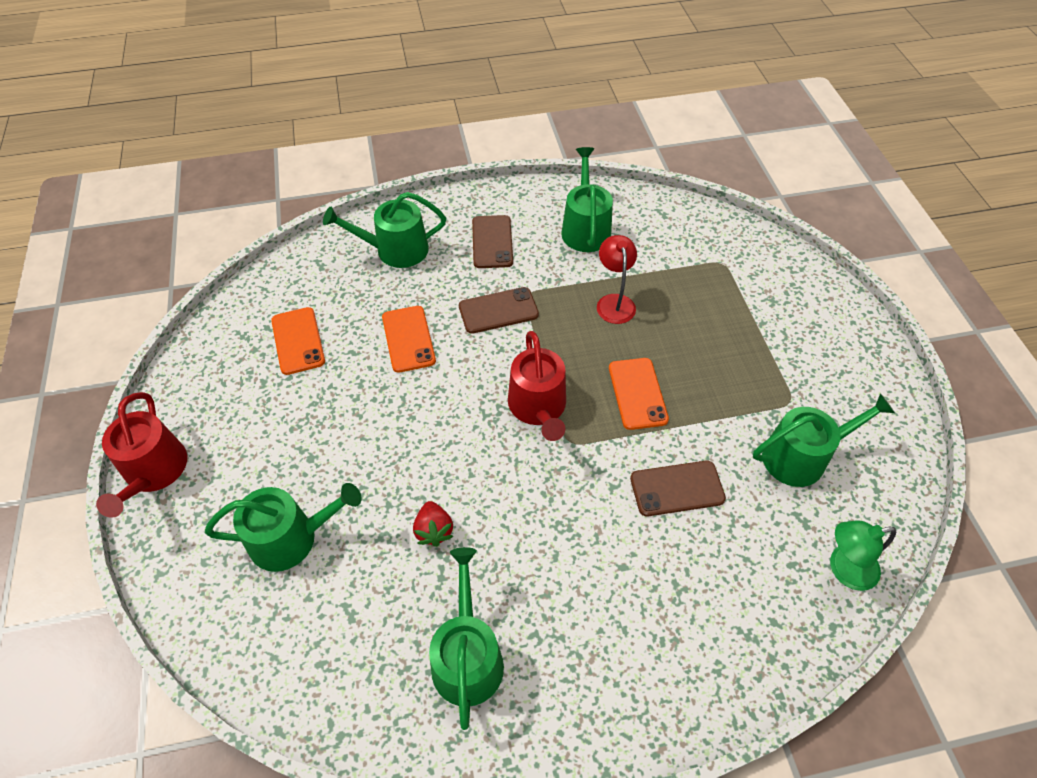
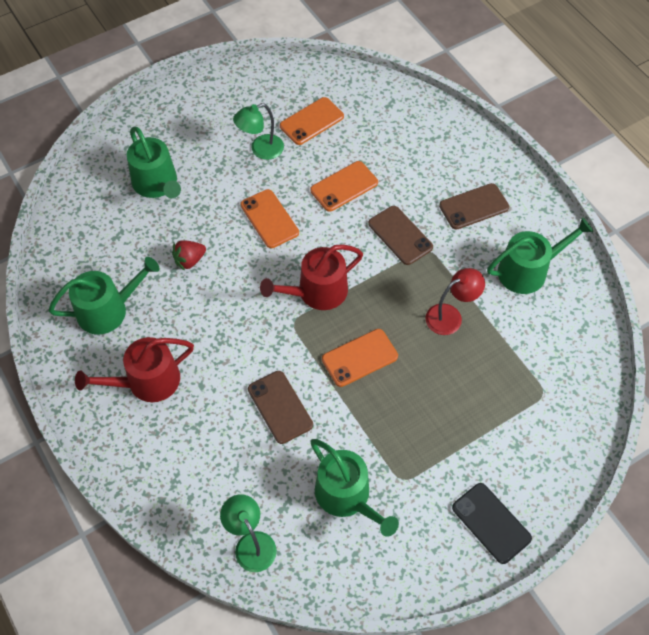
camera: 70 degrees right, 5 degrees up
(154, 472) = (177, 93): red watering can -> red watering can (147, 382)
(308, 403) = (261, 150): none -> green lamp
(395, 250) = (429, 144): green watering can -> none
(415, 424) = (269, 219): none -> orange phone
(850, 346) = (491, 523): none -> black phone

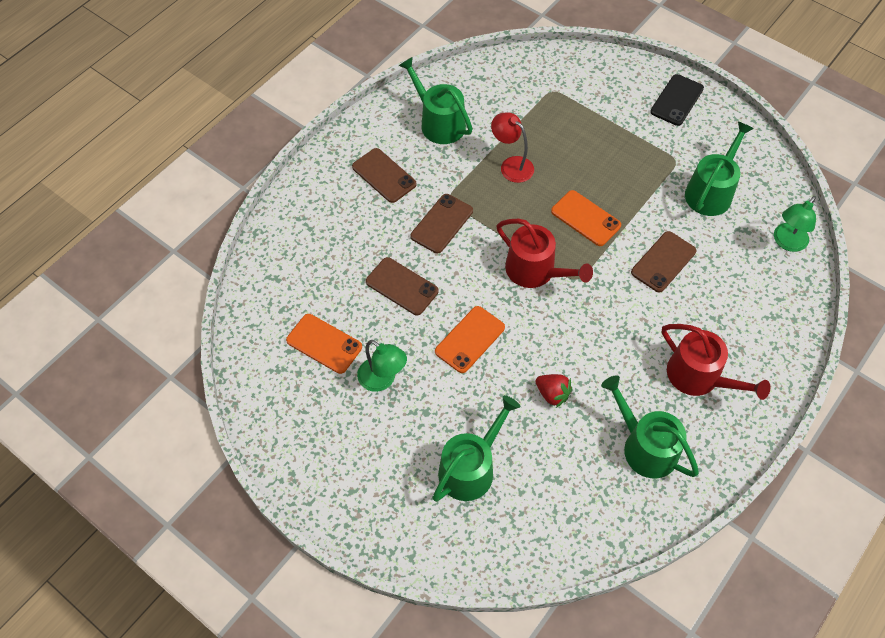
camera: 110 degrees left, 0 degrees up
(344, 186) = (402, 286): orange phone -> brown phone

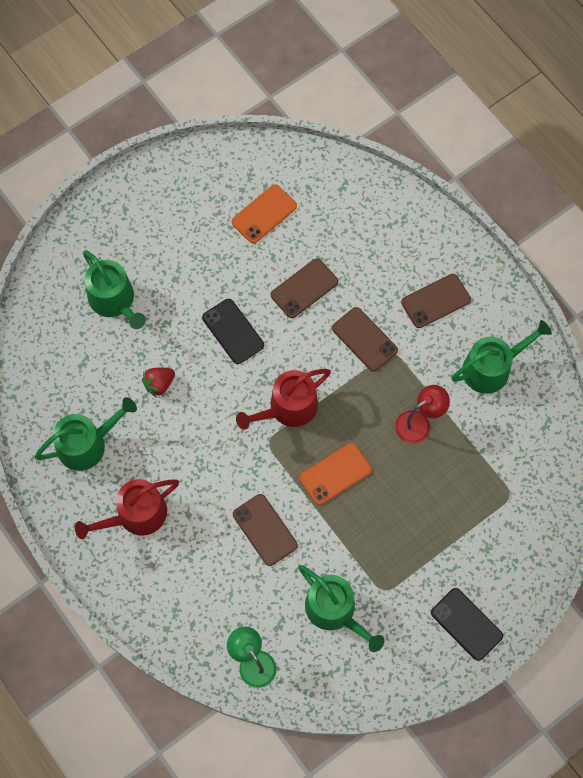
camera: 105 degrees right, 10 degrees up
(382, 380) = (215, 252): green lamp -> none
(470, 339) = (233, 331): orange phone -> black phone

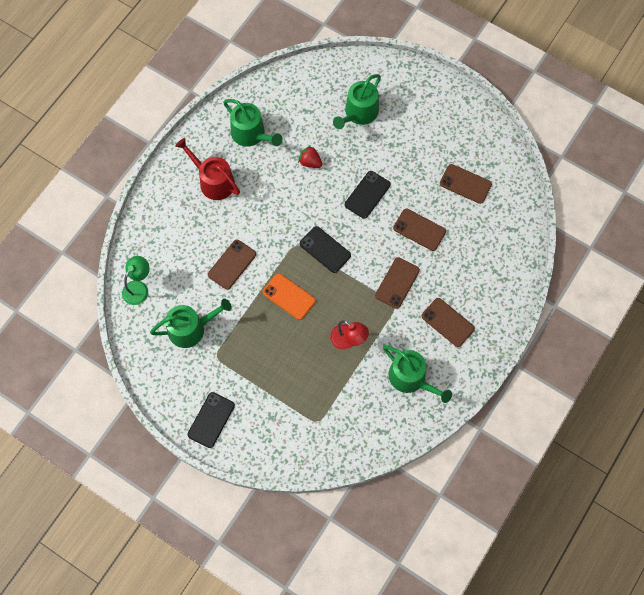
camera: 70 degrees right, 0 degrees up
(264, 214) = (465, 184): orange phone -> brown phone
(288, 408) = (325, 249): red watering can -> black phone
(335, 610) = (191, 328): green watering can -> green watering can turned 135 degrees counterclockwise

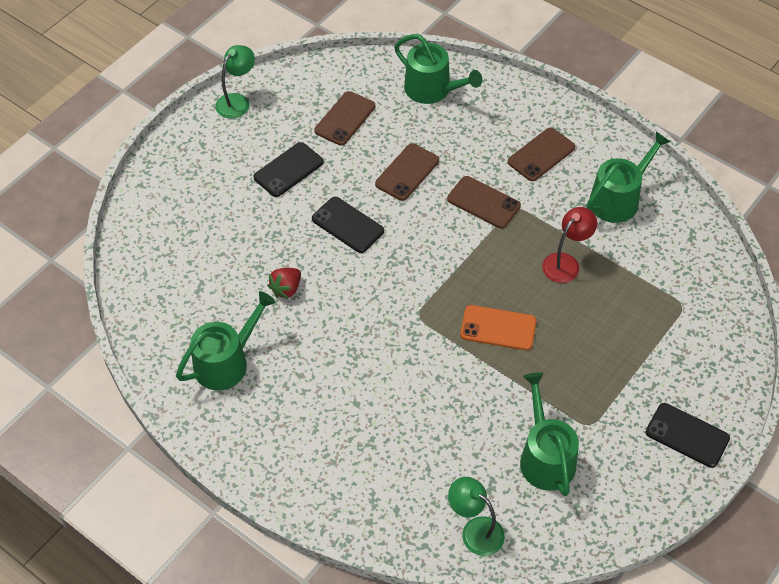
camera: 85 degrees left, 15 degrees down
(213, 181) = (300, 417): red watering can -> none
(232, 264) = (443, 398): brown phone -> none
(289, 296) = (498, 328): orange phone -> orange phone turned 60 degrees clockwise
(325, 249) = (428, 280): black phone -> black phone (288, 170)
(359, 113) = (216, 225): green watering can -> green watering can (432, 90)
(472, 111) = (237, 101): none -> green lamp

